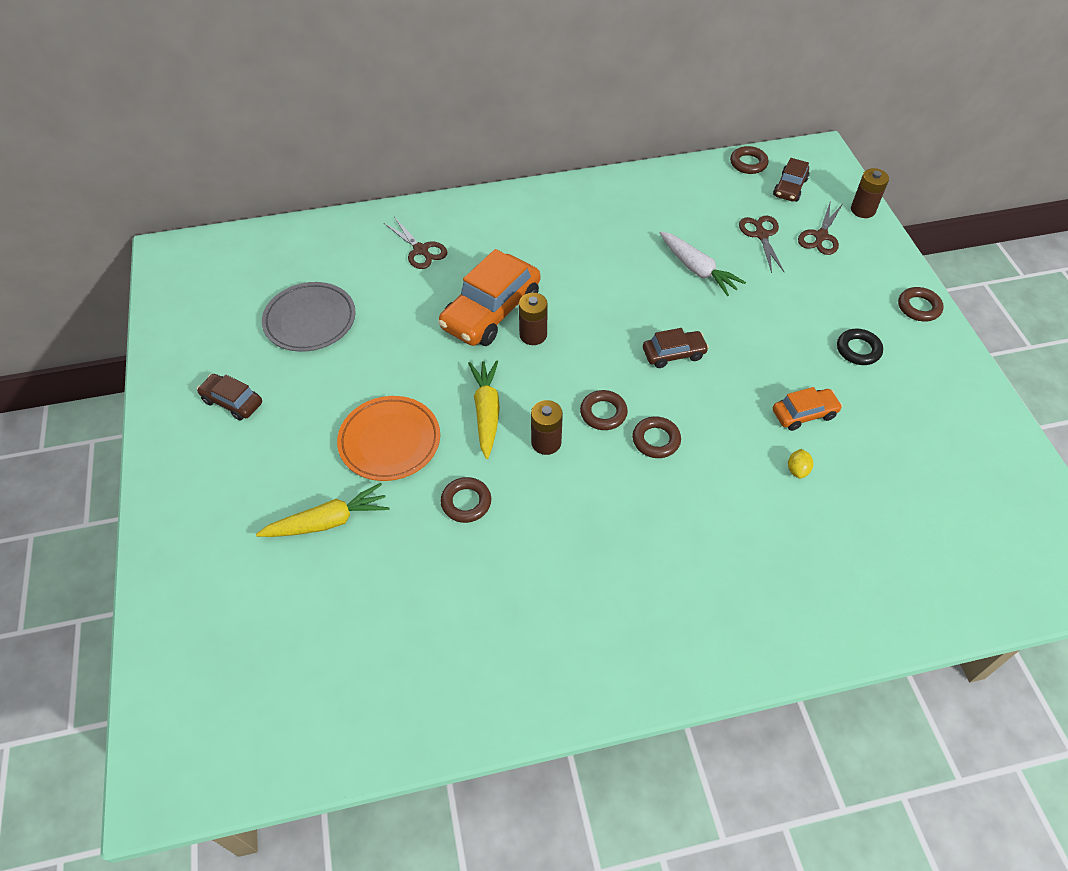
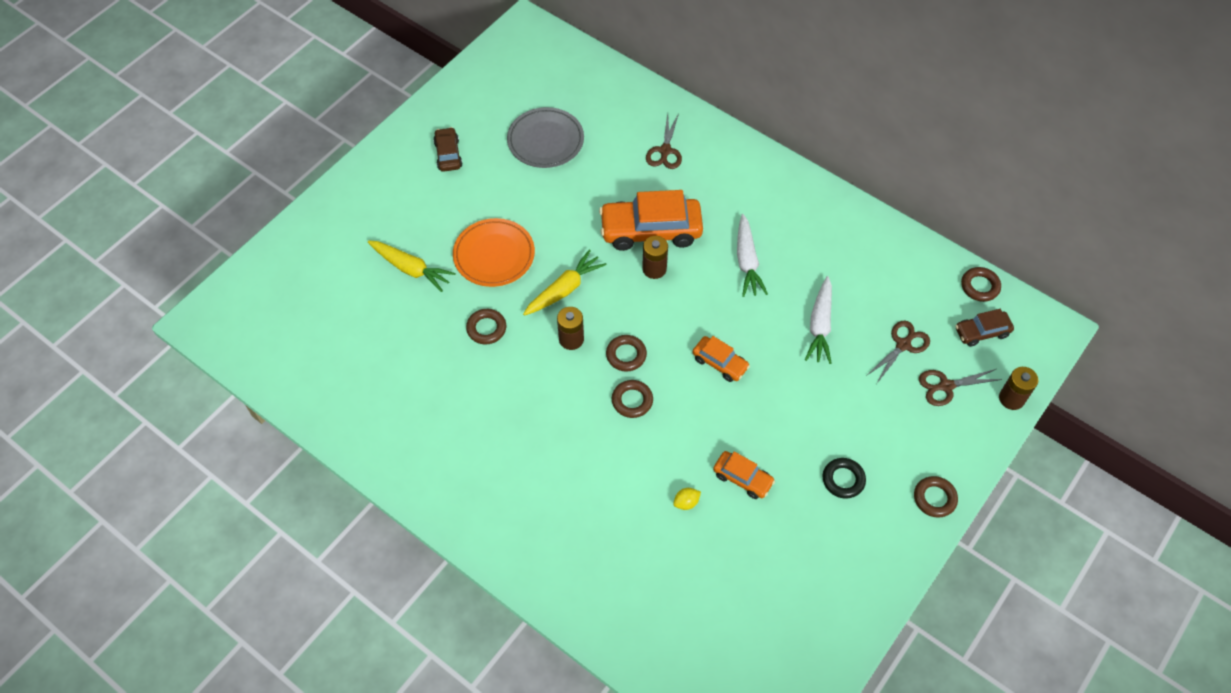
camera: 50 degrees right, 5 degrees up
(590, 272) = (747, 261): none -> white carrot
(673, 354) = (720, 363): brown car -> orange car

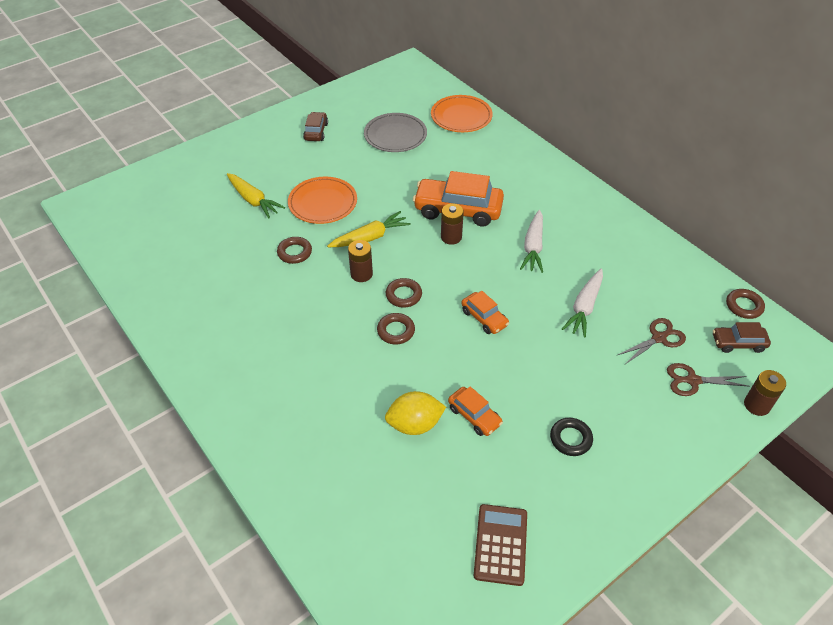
camera: 15 degrees right, 10 degrees down
(614, 96) = (461, 117): none -> orange plate
(665, 151) = (489, 158): brown scissors -> none
(686, 502) = (415, 424): yellow lemon -> yellow lemon, size x2.07
(806, 605) = (500, 544): none -> brown calculator
(934, 498) = (658, 476): brown ring -> none

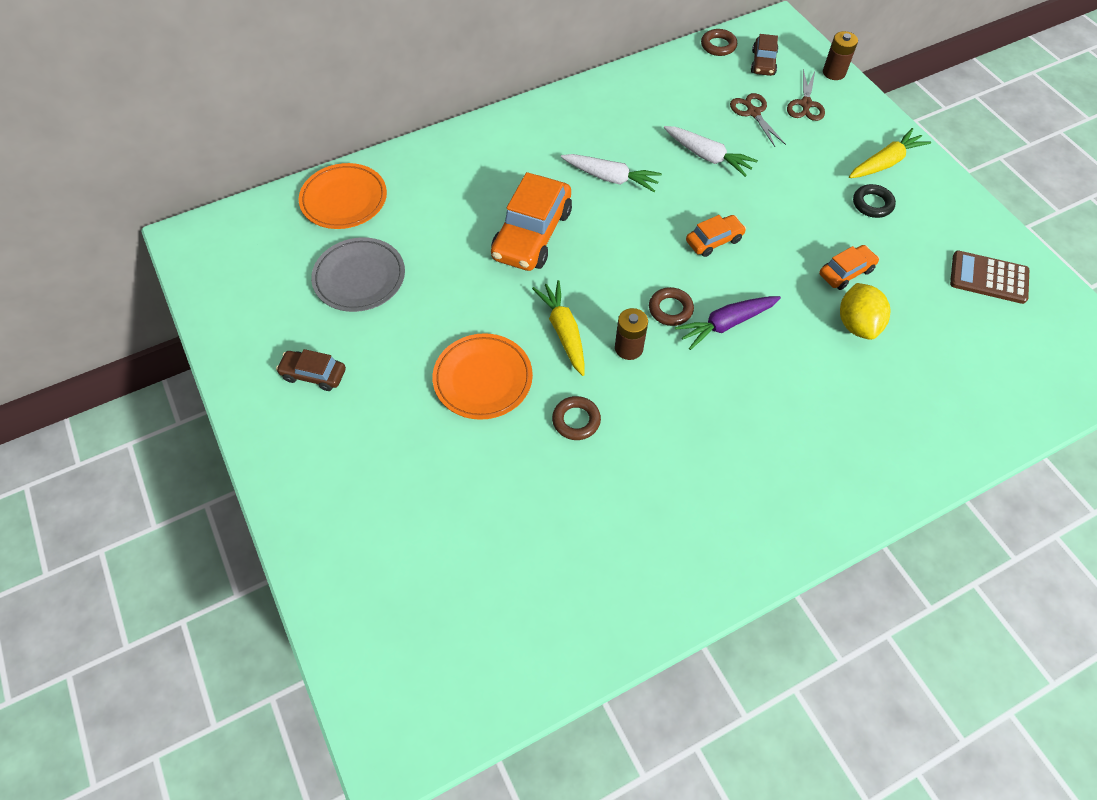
camera: 80 degrees left, 10 degrees up
(253, 200) = (453, 468): yellow carrot -> yellow carrot (885, 163)
(396, 331) = (726, 324): brown ring -> purple carrot
(451, 237) = (580, 249): brown battery -> none

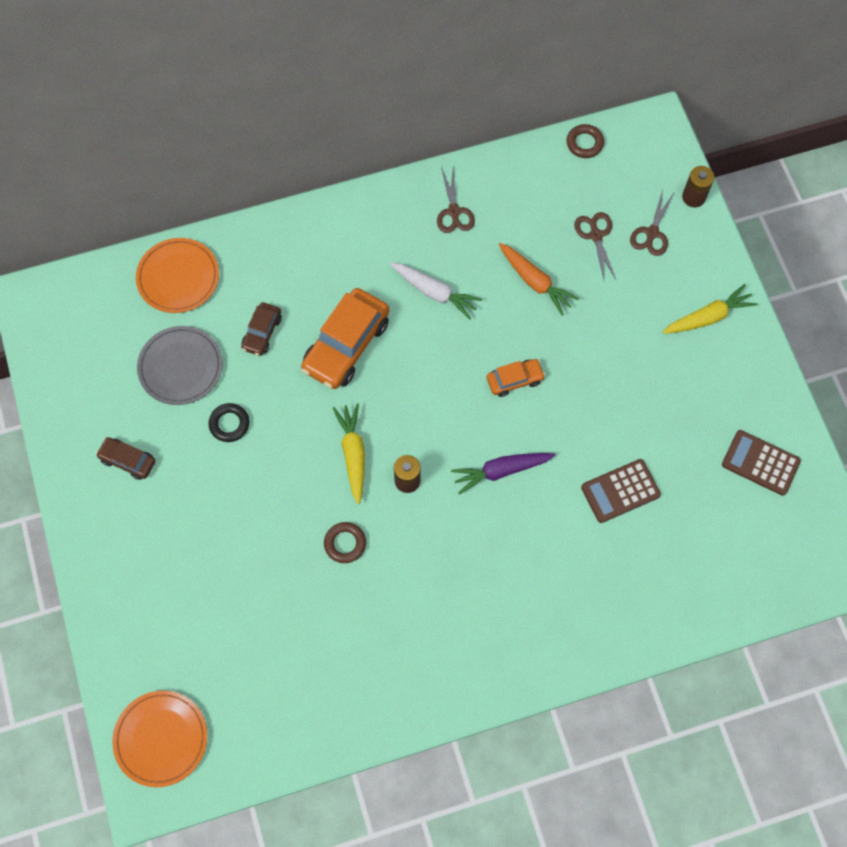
camera: 10 degrees right, 10 degrees up
(483, 379) = (273, 490): orange plate -> orange plate (161, 739)
(611, 111) = (454, 211): none -> brown scissors
(670, 309) = (455, 447): brown ring -> none
(707, 156) = (535, 282): white carrot -> orange carrot
(763, 63) = (624, 173): brown car -> brown car (262, 332)
(846, 272) = (628, 435): orange car -> none
(857, 324) = (620, 491): yellow lemon -> brown calculator
(872, 204) = (679, 363): black ring -> black ring (229, 424)

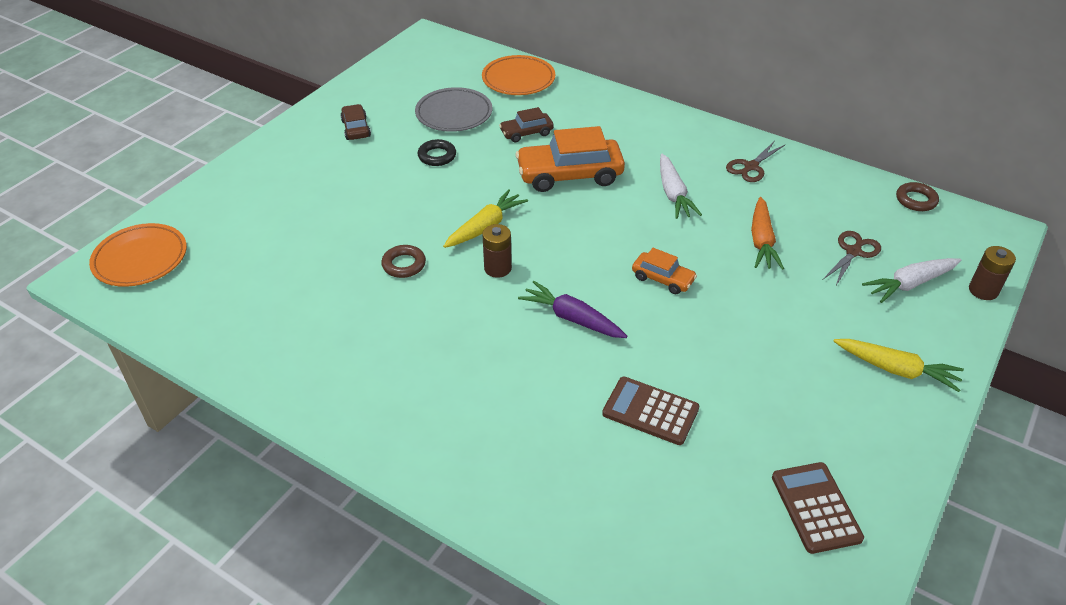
camera: 50 degrees right, 25 degrees down
(652, 233) = (910, 284): brown scissors -> white carrot

